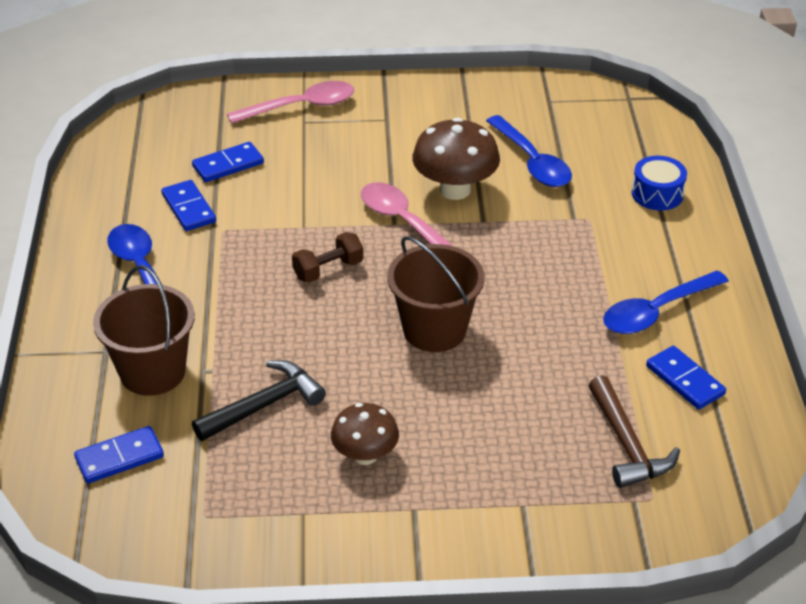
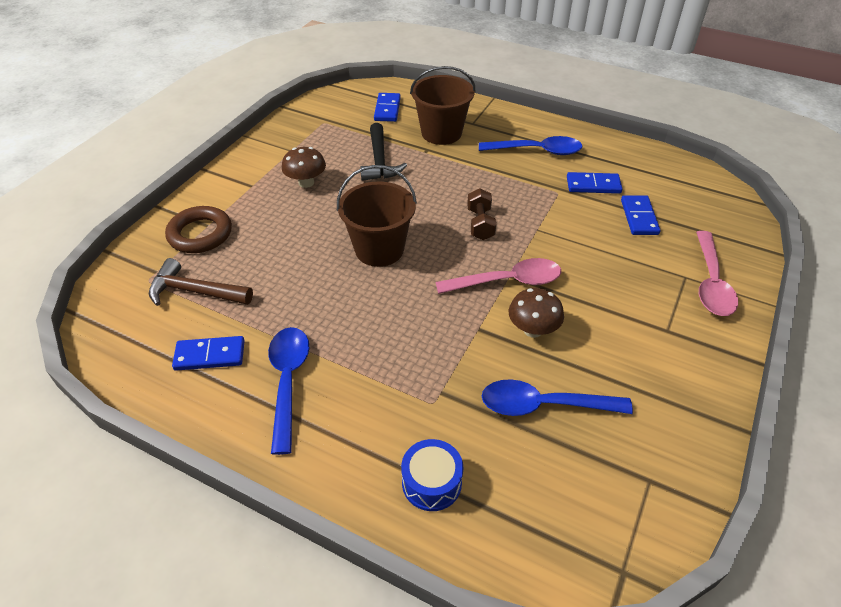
camera: 120 degrees right, 5 degrees up
(455, 190) = (532, 330): brown mushroom -> brown mushroom, size x0.65
(543, 501) = (200, 234): none -> brown ring

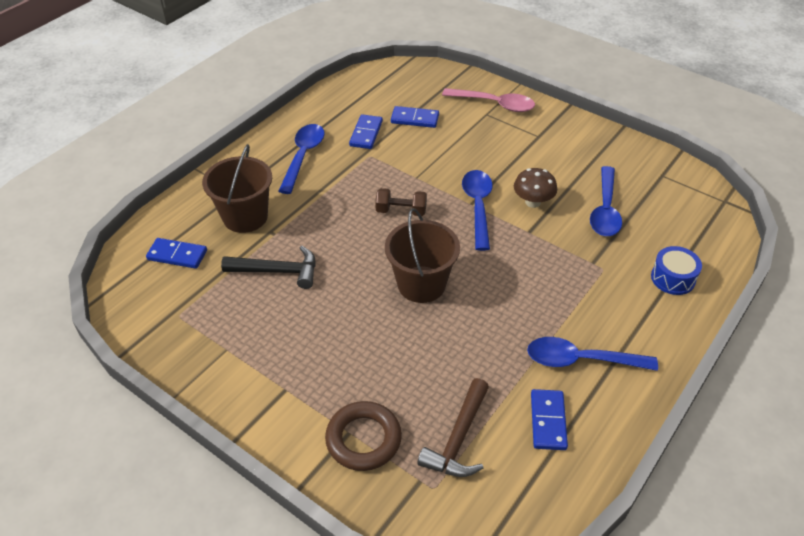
camera: 80 degrees left, 0 degrees up
(306, 182) = (296, 337): brown mushroom -> none
(507, 281) = (478, 206): pink spoon -> blue spoon

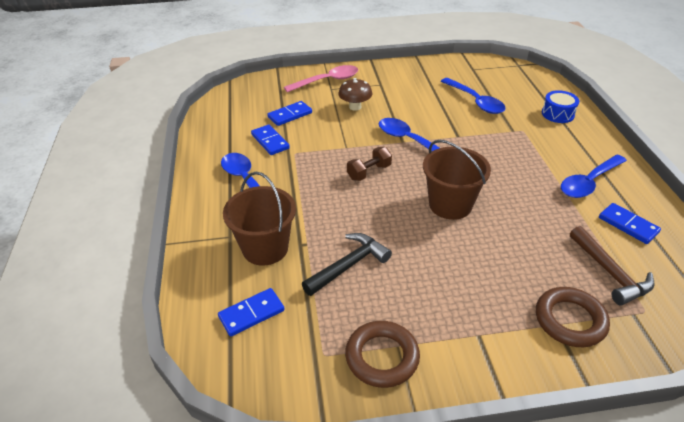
camera: 45 degrees left, 5 degrees down
(207, 347) = (382, 357): none -> brown ring
(533, 202) = (434, 120): brown mushroom -> brown mushroom (355, 107)

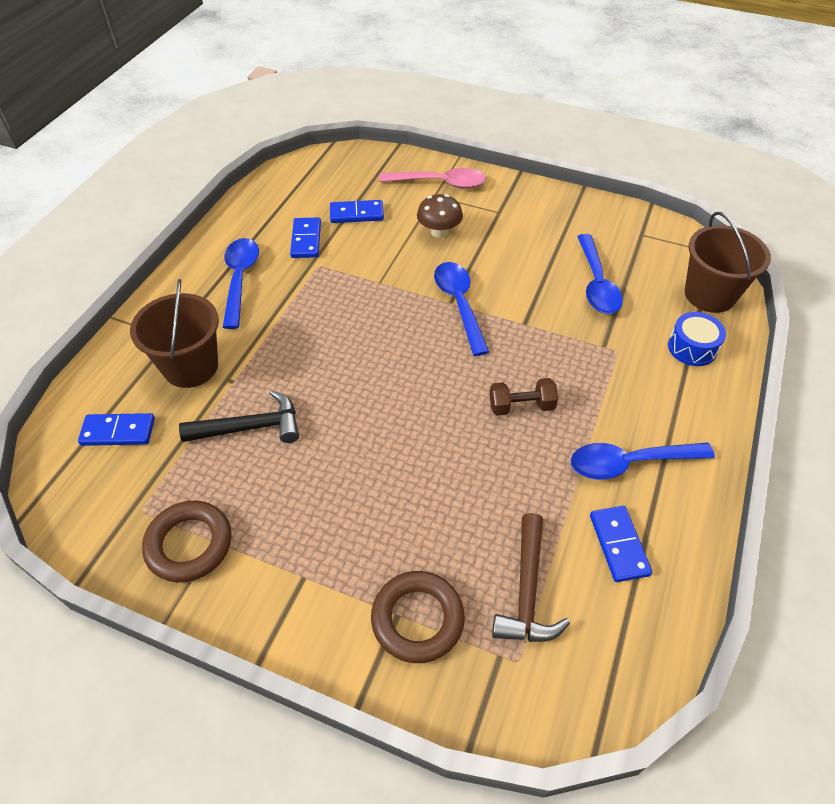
camera: 30 degrees right, 10 degrees up
(369, 172) = (374, 325): brown dumbbell -> brown dumbbell (521, 406)
(450, 205) = (425, 409): brown bucket -> brown bucket (709, 294)

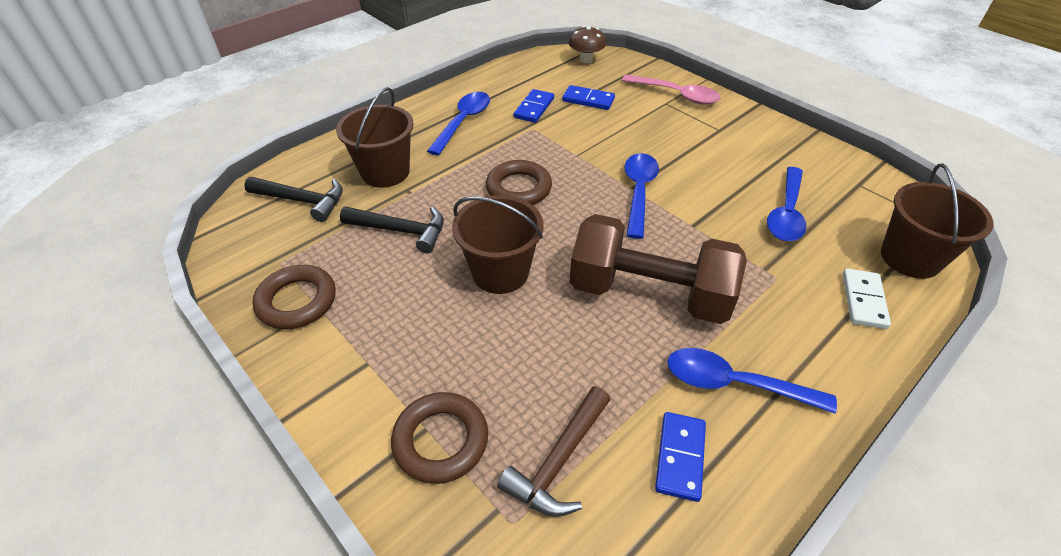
camera: 25 degrees right, 5 degrees down
(118, 432) = (302, 201): blue domino -> black hammer
(343, 338) = (519, 188): none -> brown ring
(377, 435) = (500, 272): none -> brown bucket
(439, 232) = (653, 131): brown mushroom -> brown mushroom (586, 59)
(521, 406) = (649, 294): brown dumbbell -> brown dumbbell, size x2.36
(692, 348) = (864, 300): blue drum -> white domino

